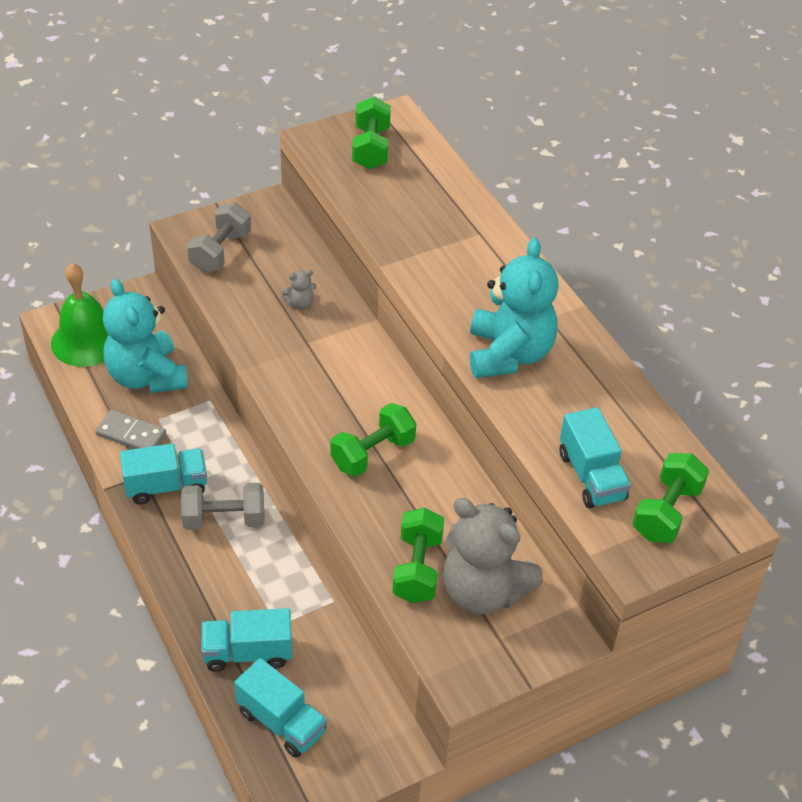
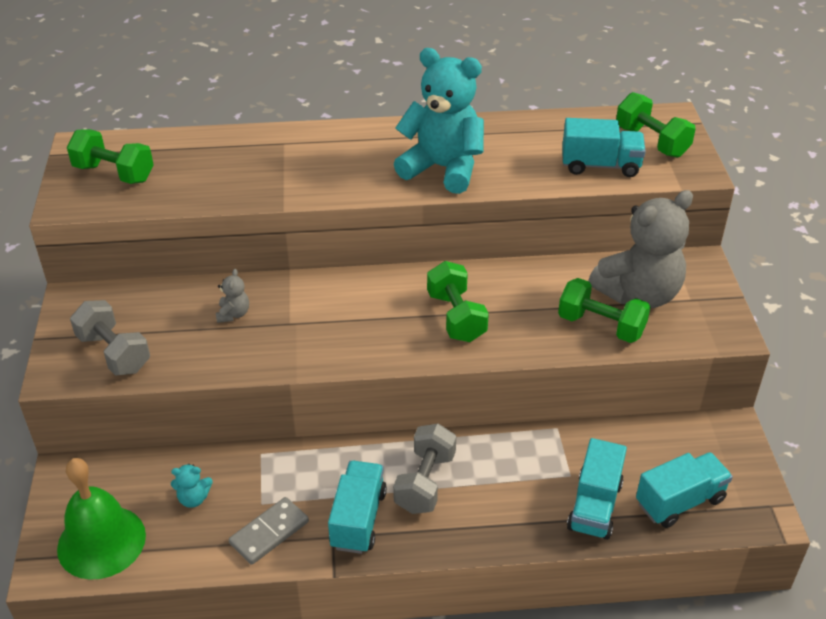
camera: 65 degrees left, 5 degrees down
(147, 376) = (193, 498): turquoise teddy bear -> turquoise teddy bear, size x0.40

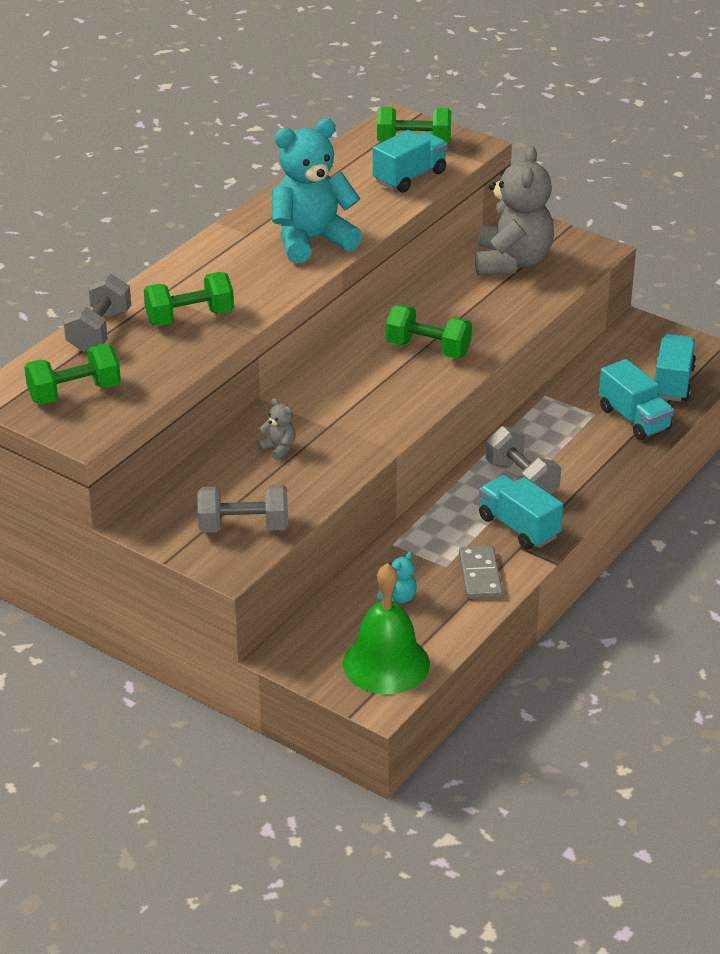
camera: 50 degrees left, 5 degrees down
(204, 143) = (99, 331): none -> grey dumbbell
(601, 326) = (522, 295): green dumbbell -> green dumbbell (190, 317)

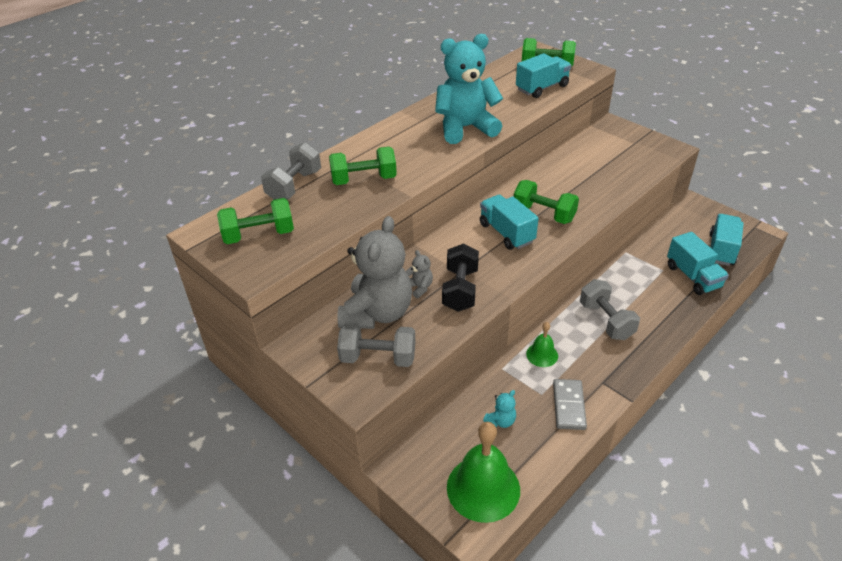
camera: 10 degrees right, 5 degrees up
(331, 447) = (460, 290): none -> black dumbbell
(442, 524) = (542, 354): none -> green bell
(512, 262) = (609, 153): grey teddy bear -> grey teddy bear (377, 313)
(518, 527) = (602, 363): turquoise truck -> turquoise truck (506, 233)

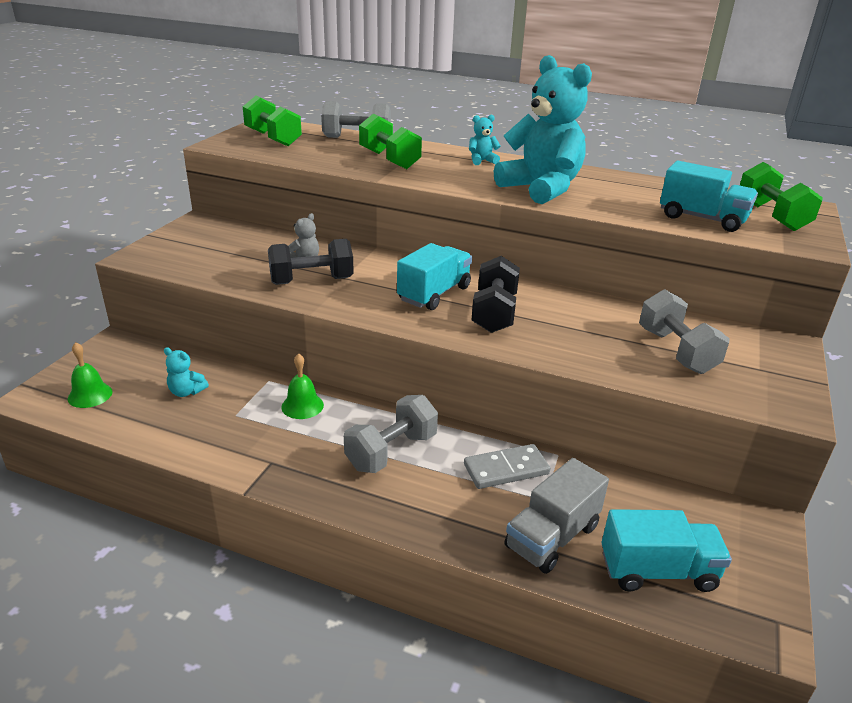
camera: 65 degrees right, 10 degrees down
(377, 313) = (255, 246): grey teddy bear -> none
(378, 358) = (191, 257): grey dumbbell -> grey dumbbell (676, 351)
(393, 137) = (482, 161): none -> turquoise teddy bear
(483, 488) = (90, 395): green bell -> green bell, size x0.51
(543, 214) = (494, 313): green dumbbell -> black dumbbell
(568, 406) = (221, 438): grey domino -> grey domino (506, 469)
(693, 277) = (552, 537): turquoise truck -> grey truck

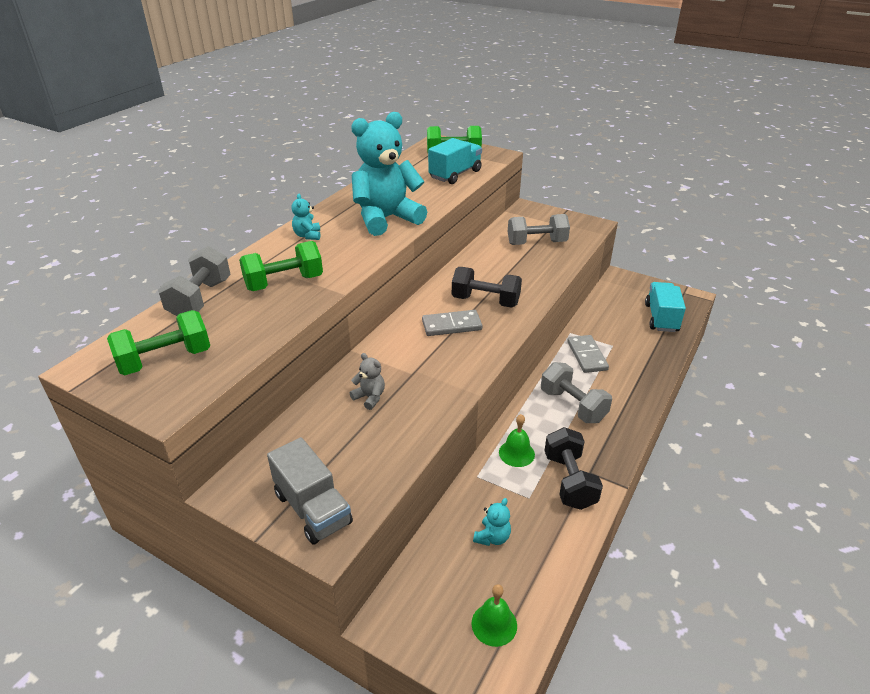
camera: 80 degrees left, 5 degrees up
(311, 281) = (417, 393): black dumbbell -> black dumbbell (569, 481)
(434, 294) = (451, 325): turquoise truck -> grey domino
(552, 537) = (643, 348): grey truck -> grey truck (313, 508)

